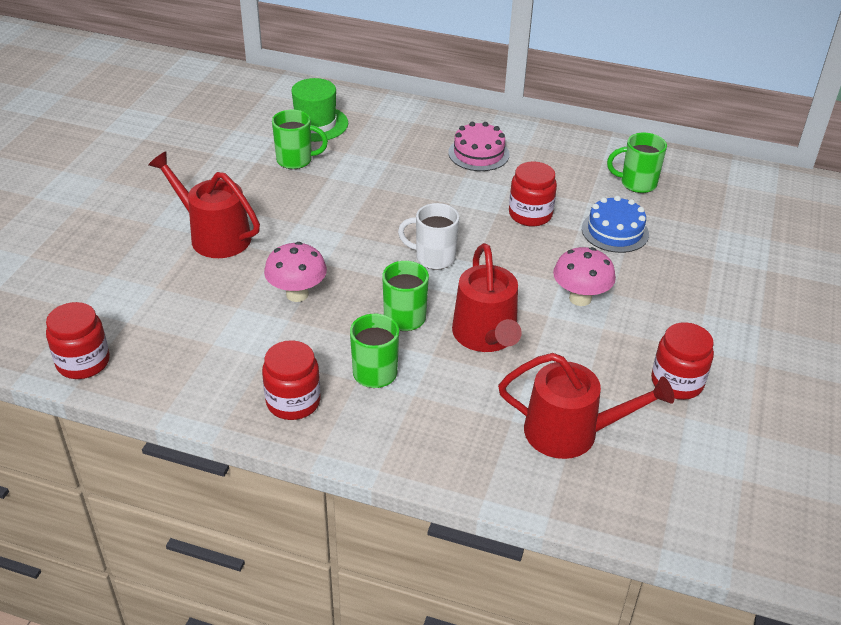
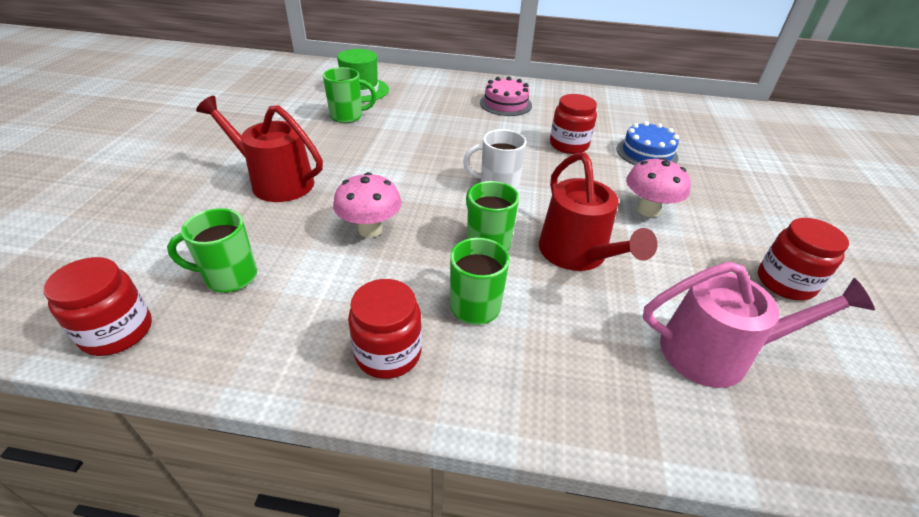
camera: 10 degrees left, 0 degrees up
(570, 432) = (715, 352): red watering can -> pink watering can
(637, 184) = (643, 118): green mug -> green mug (229, 277)

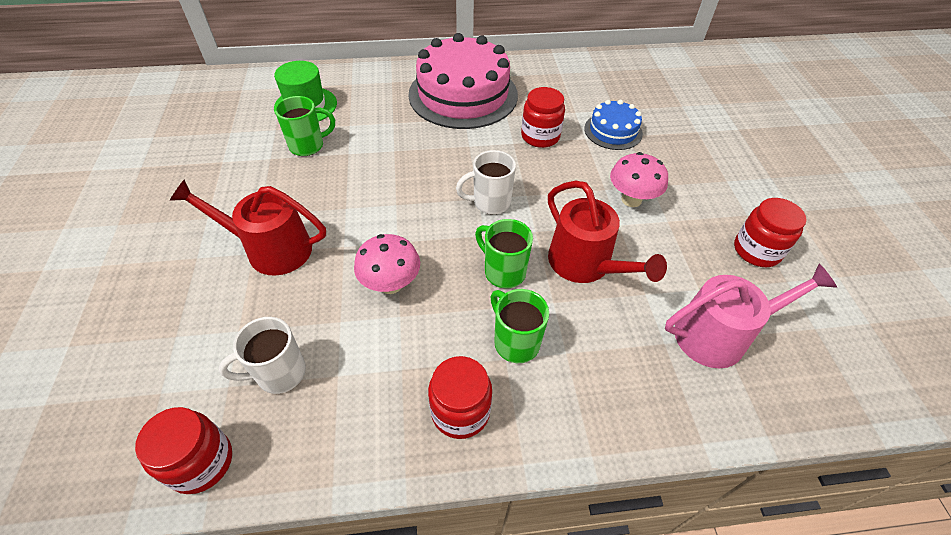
camera: 15 degrees left, 10 degrees up
(229, 277) = (279, 373): green mug -> white mug
(505, 104) = (463, 94): pink cake -> pink cake, size x2.01

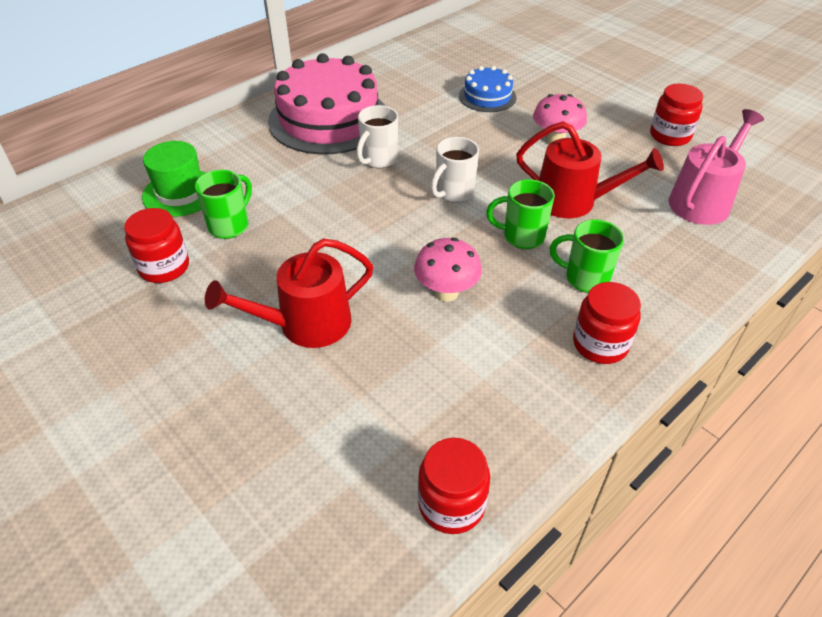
camera: 35 degrees left, 5 degrees down
(279, 373) = (435, 406): white mug -> white mug (378, 160)
(540, 136) = (435, 125): red jar -> red jar (164, 267)

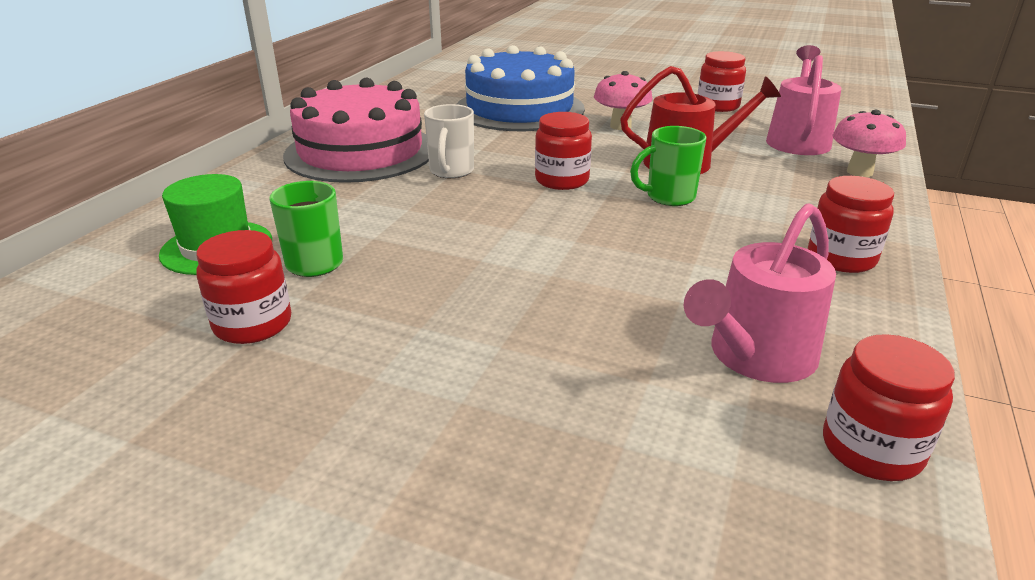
camera: 25 degrees left, 15 degrees down
(306, 324) = (507, 328): red watering can -> none
(446, 292) = (642, 258): pink mushroom -> pink mushroom (859, 172)
(446, 407) = (756, 356): none -> pink watering can
(453, 193) = (562, 180): white mug -> red jar
(487, 96) = (519, 109): blue cake -> blue cake, size x2.01
(585, 278) = (765, 213): green mug -> none

